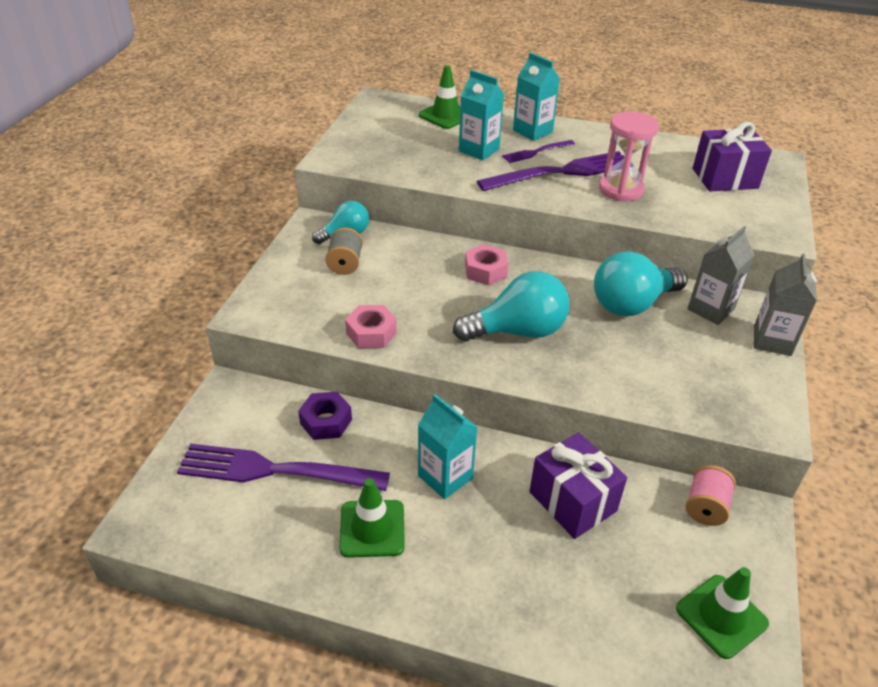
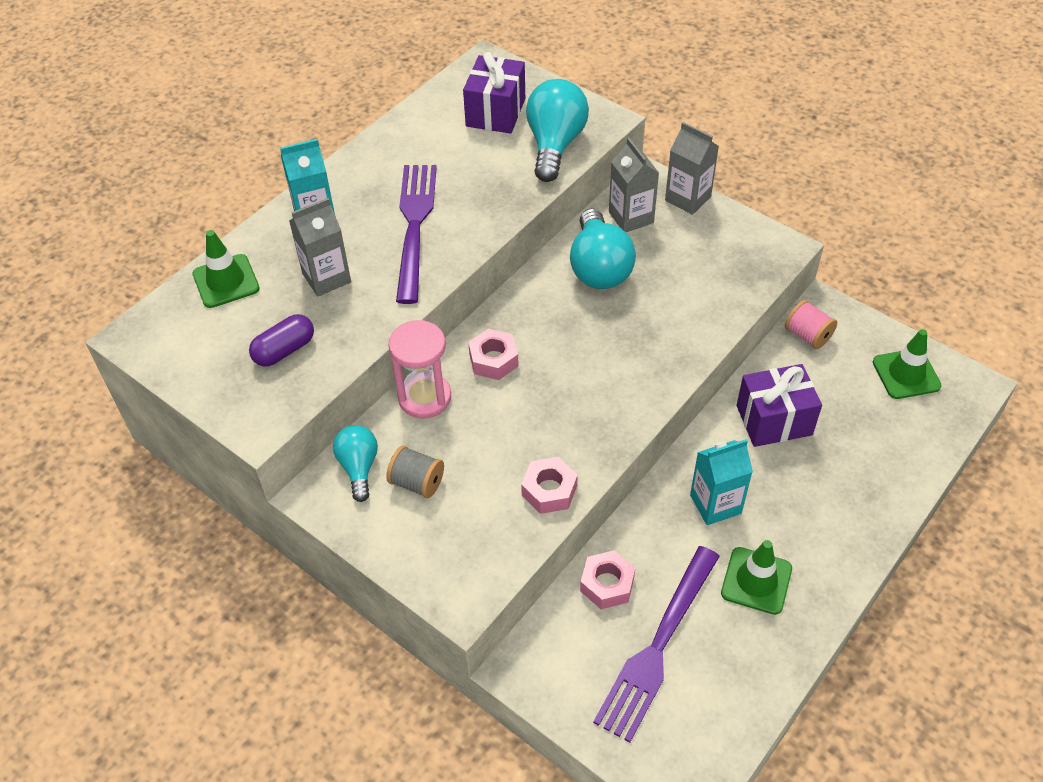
camera: 65 degrees left, 10 degrees up
(326, 421) = (607, 584): purple nut -> pink nut
(401, 151) = (284, 350): none -> purple capsule
(479, 150) = (326, 278): turquoise carton -> grey carton
(517, 331) = (599, 368): turquoise light bulb -> turquoise light bulb (555, 145)
(536, 152) = (361, 230): purple fork -> none
(621, 189) = (473, 194): pink hourglass -> pink hourglass (424, 397)

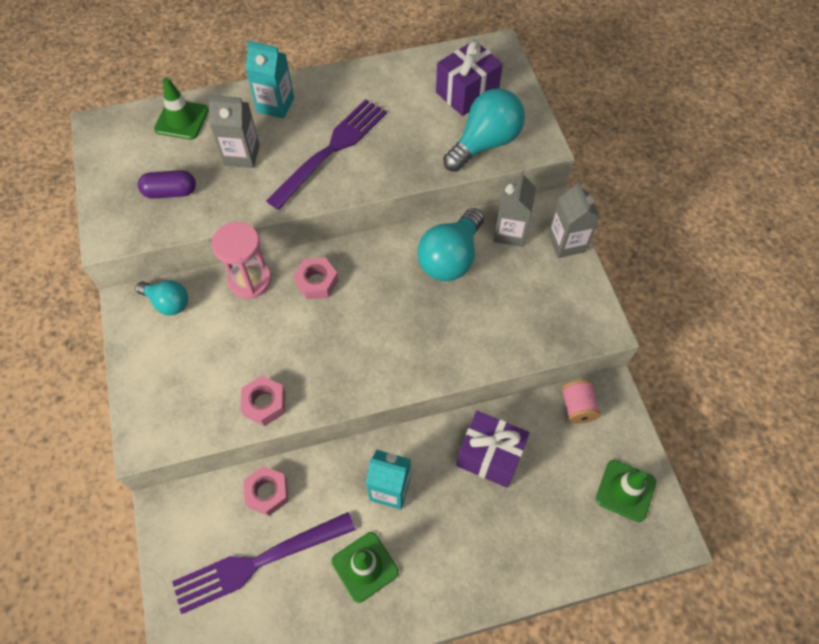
camera: 35 degrees right, 10 degrees up
(359, 467) = (168, 303): turquoise light bulb -> turquoise light bulb turned 90 degrees clockwise
(417, 482) = (191, 338): grey spool -> none

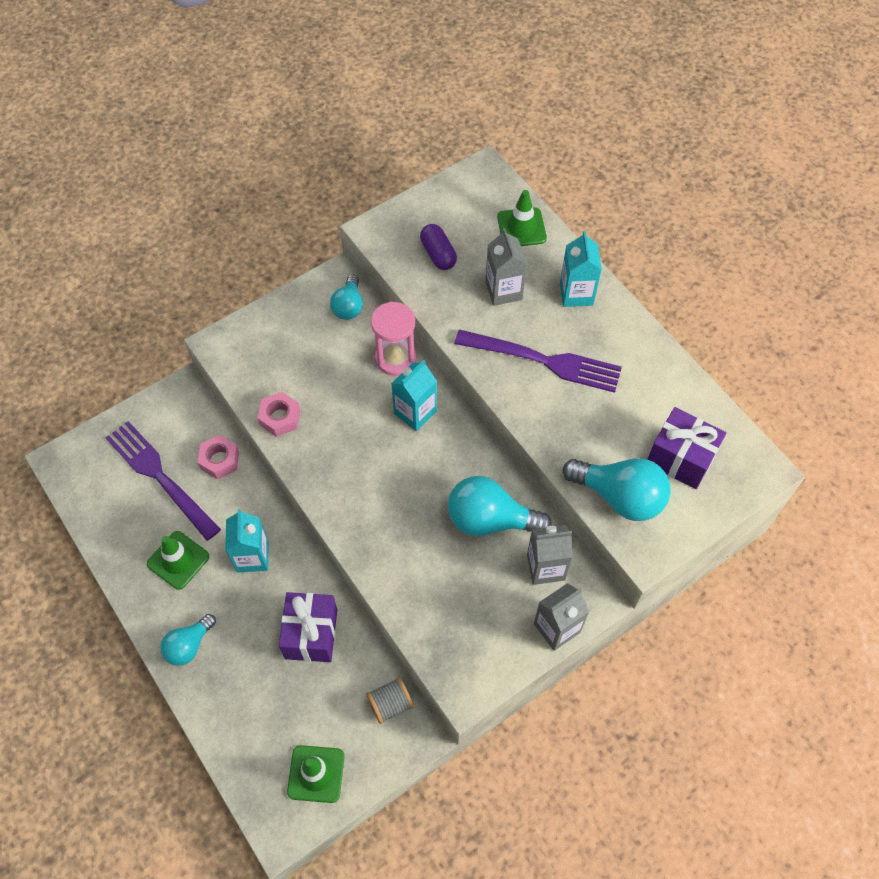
camera: 70 degrees right, 0 degrees up
(317, 282) = (415, 412): pink nut -> turquoise carton
(463, 579) = (189, 645): none -> turquoise light bulb
(577, 407) = (390, 704): pink spool -> grey spool

